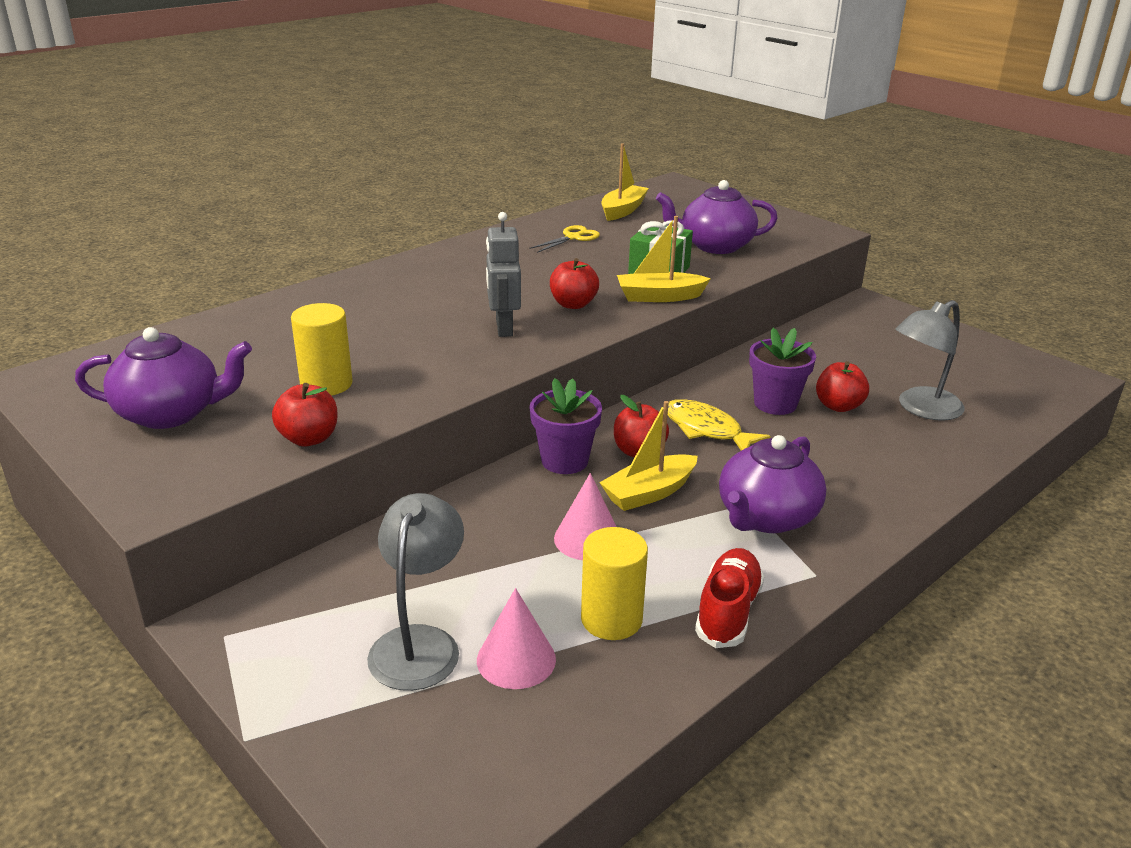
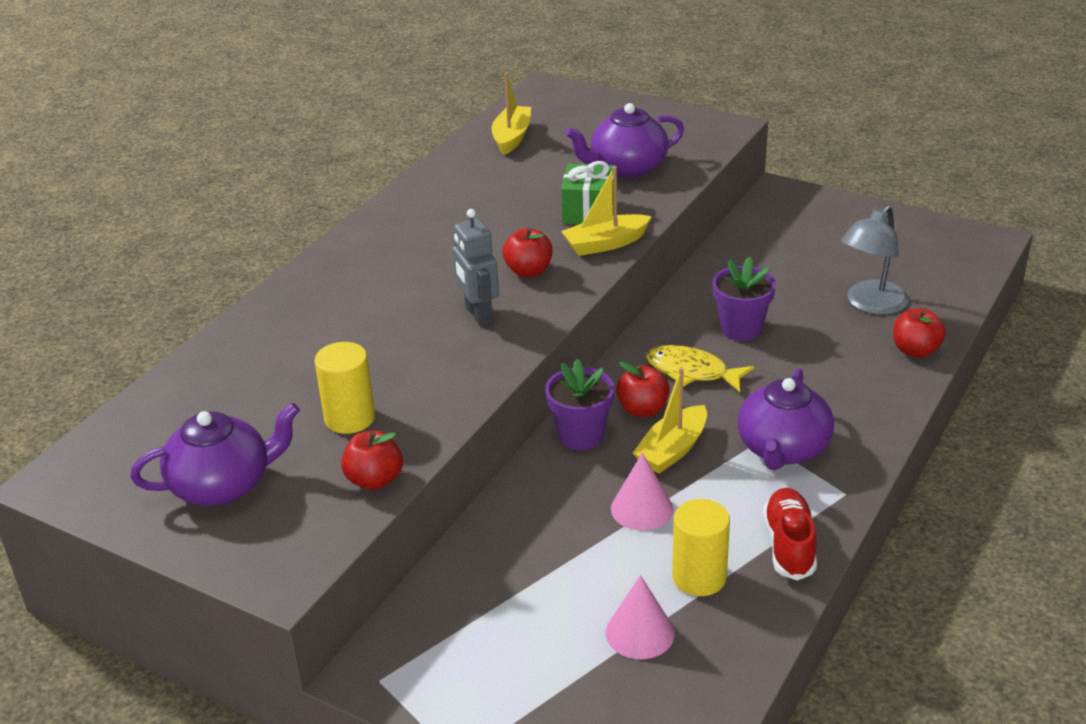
camera: 15 degrees left, 5 degrees up
(419, 643) = (552, 641): grey lamp -> none
(573, 237) = (481, 185): yellow scissors -> none
(838, 406) = (798, 318): red apple -> red apple (915, 351)

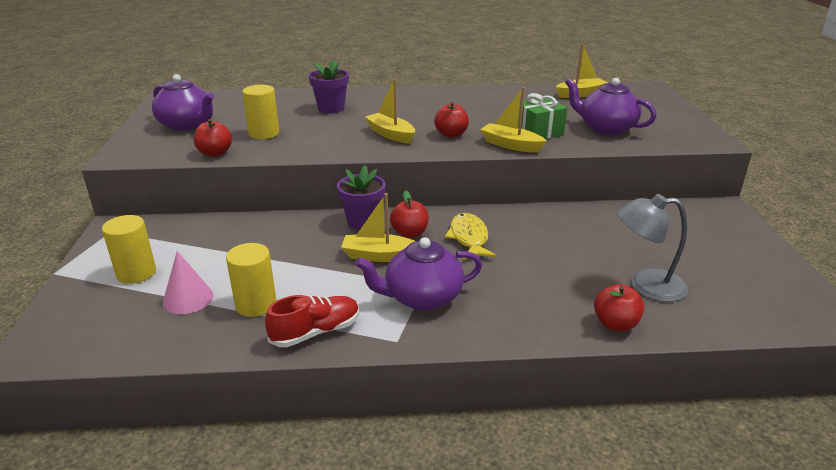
camera: 55 degrees right, 5 degrees down
(478, 315) = (391, 135): grey robot -> yellow boat
(533, 671) = (136, 273): none -> yellow cylinder
(642, 508) = (310, 263): pink cone -> none
(741, 329) = (539, 241): purple flower pot -> purple flower pot (331, 108)

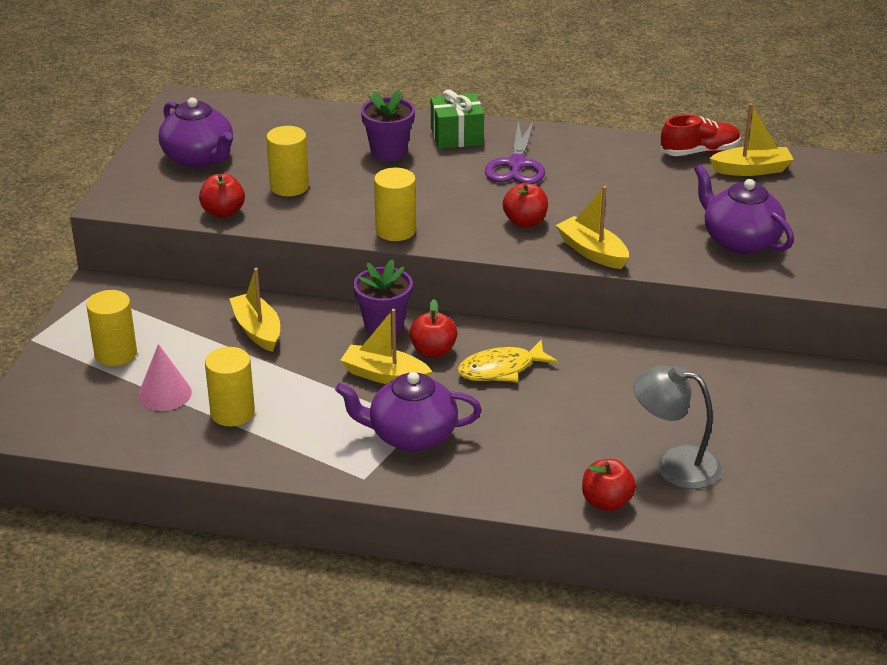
camera: 15 degrees right, 5 degrees up
(316, 332) = (285, 454): red shoe -> red shoe (699, 152)
(358, 149) = (395, 230): none -> yellow cylinder
(391, 135) = (447, 211): yellow boat -> yellow boat (257, 330)
(425, 106) = (516, 165): none -> purple scissors
(469, 238) = (501, 369): yellow fish -> yellow fish turned 120 degrees counterclockwise
(538, 132) = (643, 234): green gift -> green gift (457, 136)

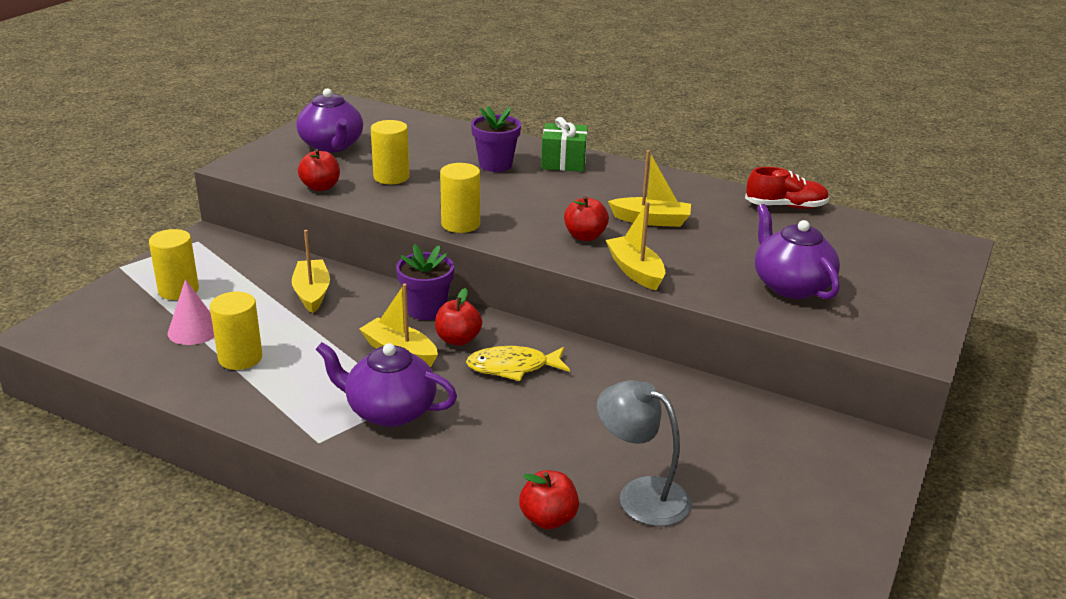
camera: 15 degrees right, 5 degrees down
(516, 165) = (604, 191): purple scissors -> none
(751, 170) = (831, 228): yellow boat -> yellow boat (651, 220)

